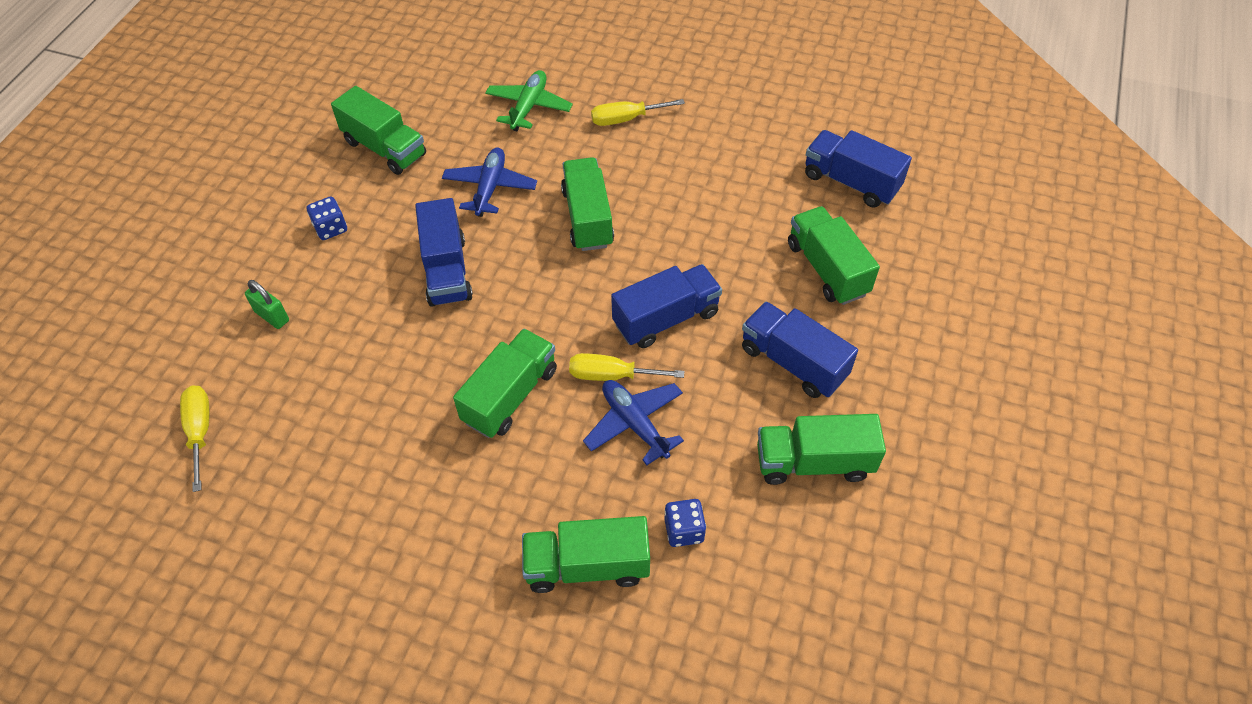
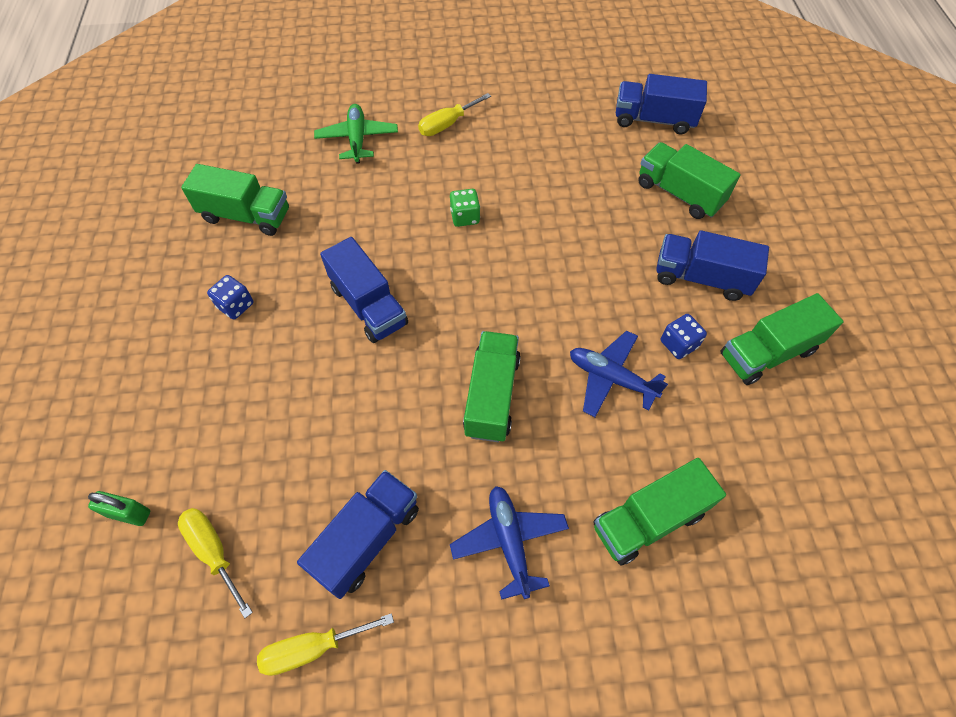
camera: 25 degrees left, 5 degrees up
(272, 316) = (224, 409): green padlock -> green padlock (129, 513)
(490, 188) = (364, 219): blue plane -> blue plane (509, 541)
(587, 218) = (465, 217): green truck -> green dice
(611, 375) = (566, 344): yellow screwdriver -> yellow screwdriver (312, 648)
(666, 318) = (581, 279): blue truck -> blue truck (367, 539)
(684, 530) = (706, 453): blue dice -> blue dice (678, 344)

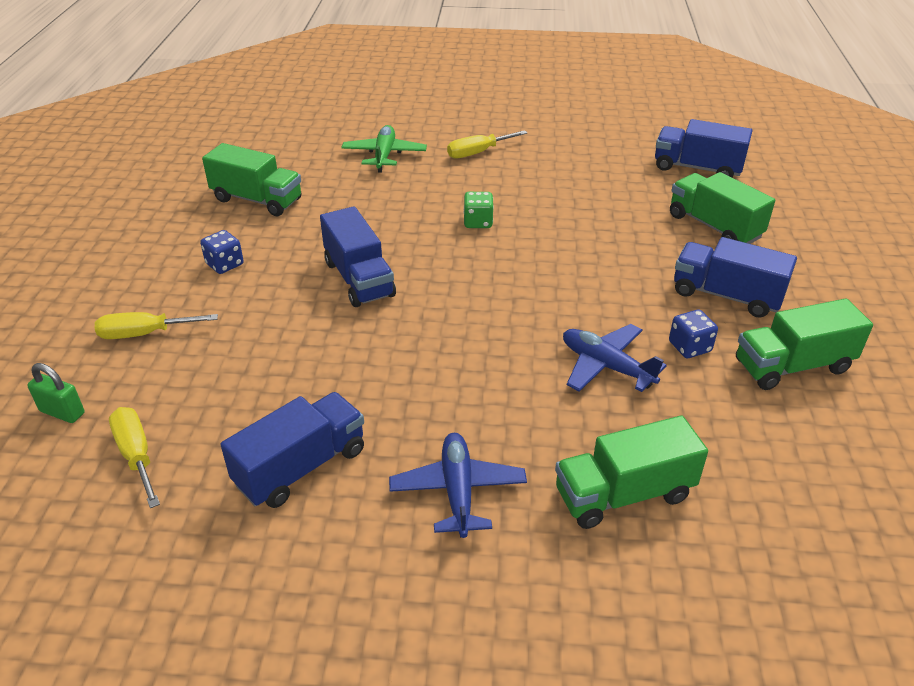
camera: 10 degrees right, 20 degrees down
(312, 648) = (213, 553): yellow screwdriver -> yellow screwdriver (144, 334)
(491, 396) = (470, 365): green truck -> none

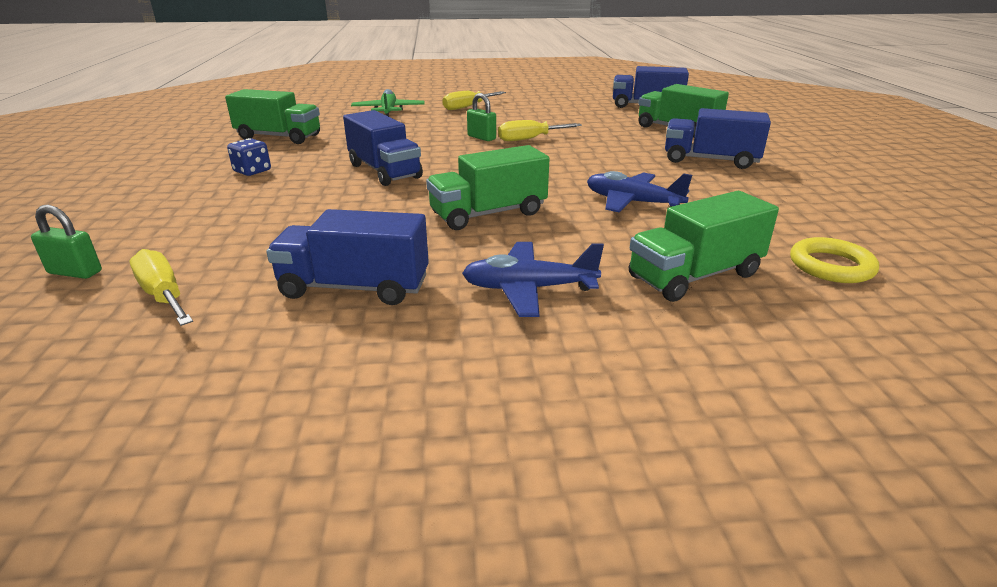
camera: 10 degrees left, 10 degrees down
(144, 334) = (171, 215): yellow screwdriver -> yellow screwdriver (529, 139)
(301, 467) = (355, 287): blue truck -> blue truck turned 120 degrees counterclockwise
(458, 491) = (528, 289): blue plane -> blue plane turned 75 degrees counterclockwise
(478, 222) = (481, 137): green dice -> green padlock
(689, 347) = (698, 187): blue dice -> none
(770, 498) = (831, 266): none -> yellow ring
(792, 366) = (791, 191): green truck -> green truck (488, 214)

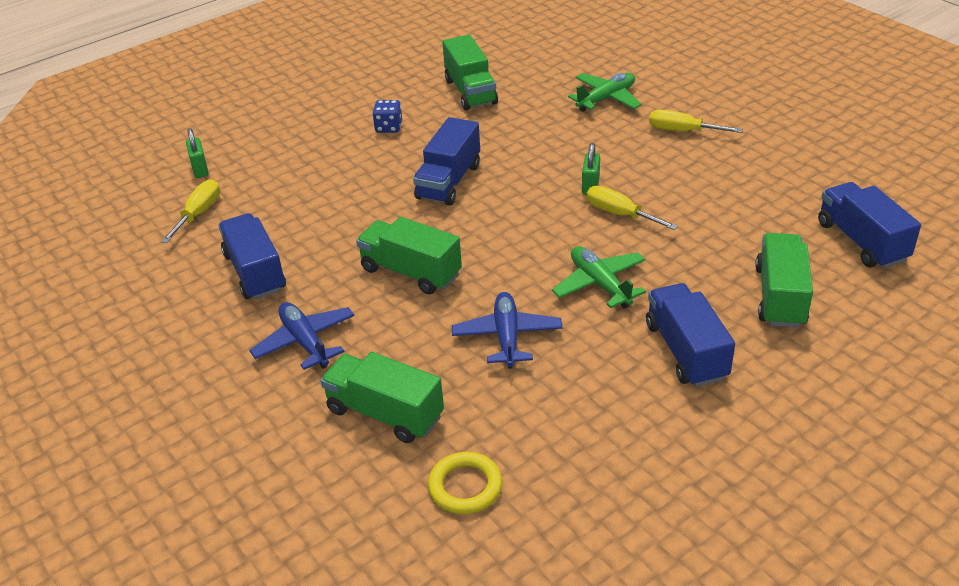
camera: 60 degrees right, 10 degrees up
(603, 162) = (600, 284): none -> green plane

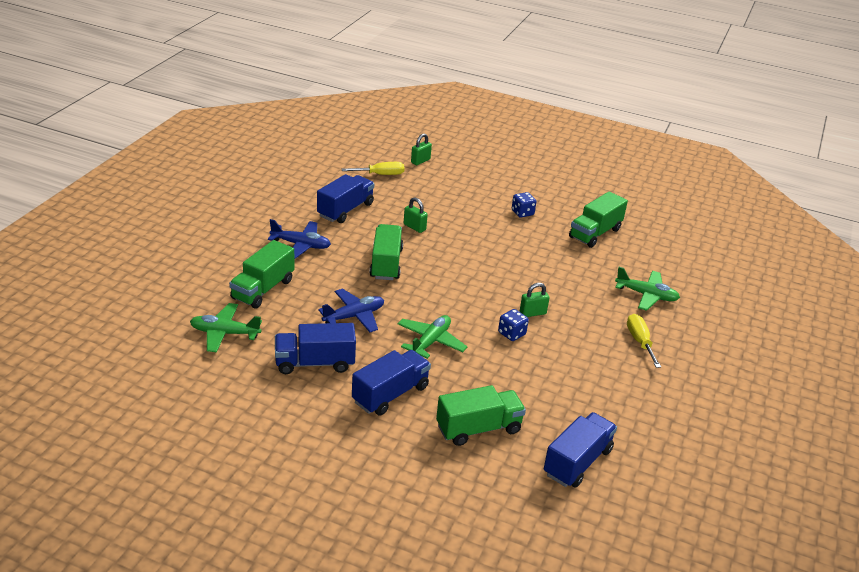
camera: 55 degrees right, 5 degrees down
(305, 342) = (301, 245): blue plane -> blue plane turned 75 degrees clockwise
(348, 222) = (414, 227): none -> green padlock
(385, 413) = (263, 289): green truck -> green truck turned 150 degrees counterclockwise
(449, 181) = (486, 253): blue truck -> blue truck (315, 363)
(465, 487) = (224, 333): yellow ring -> green plane
(619, 214) = (511, 334): yellow screwdriver -> blue dice

